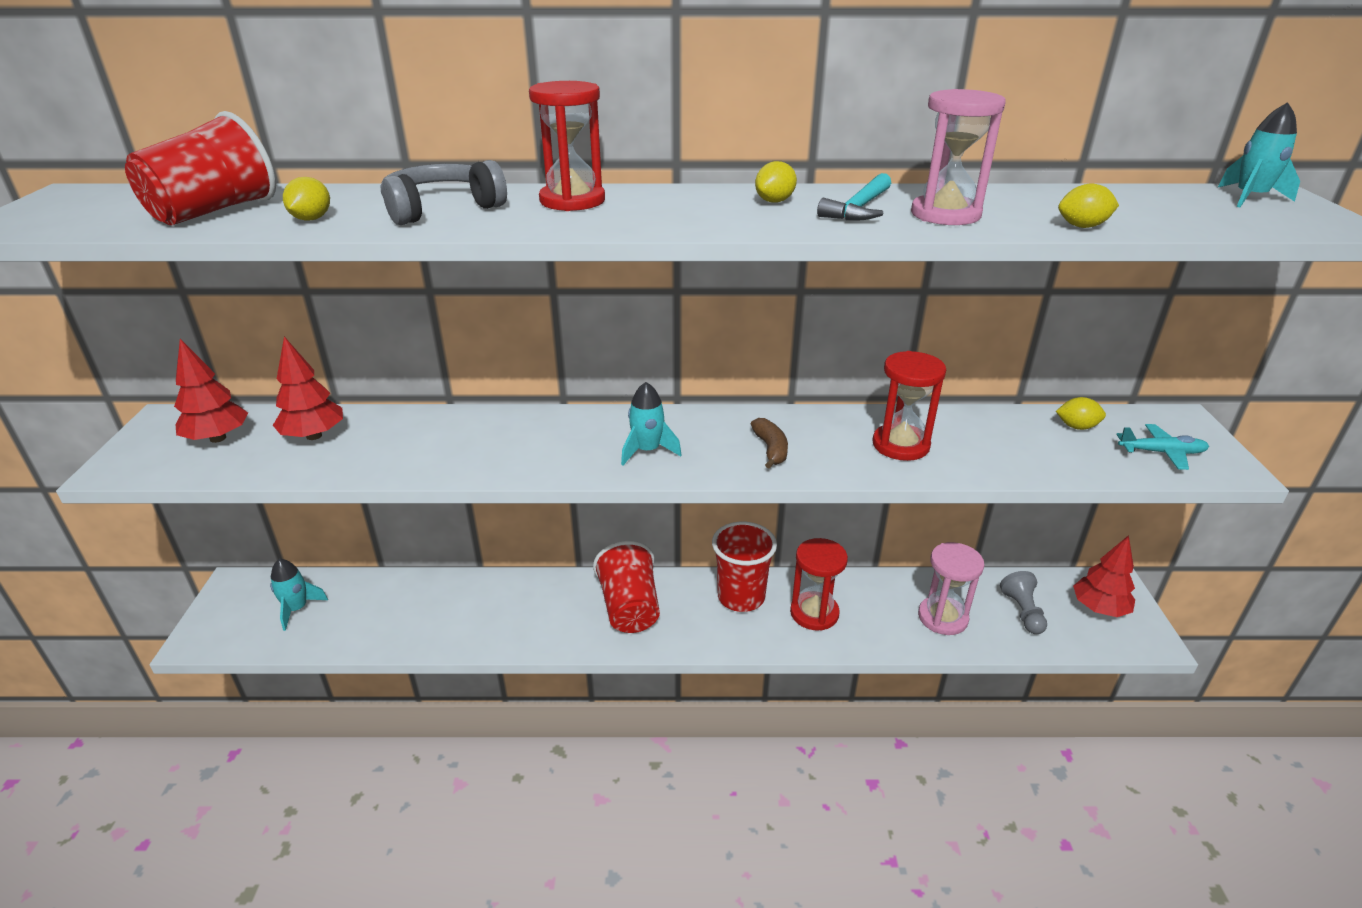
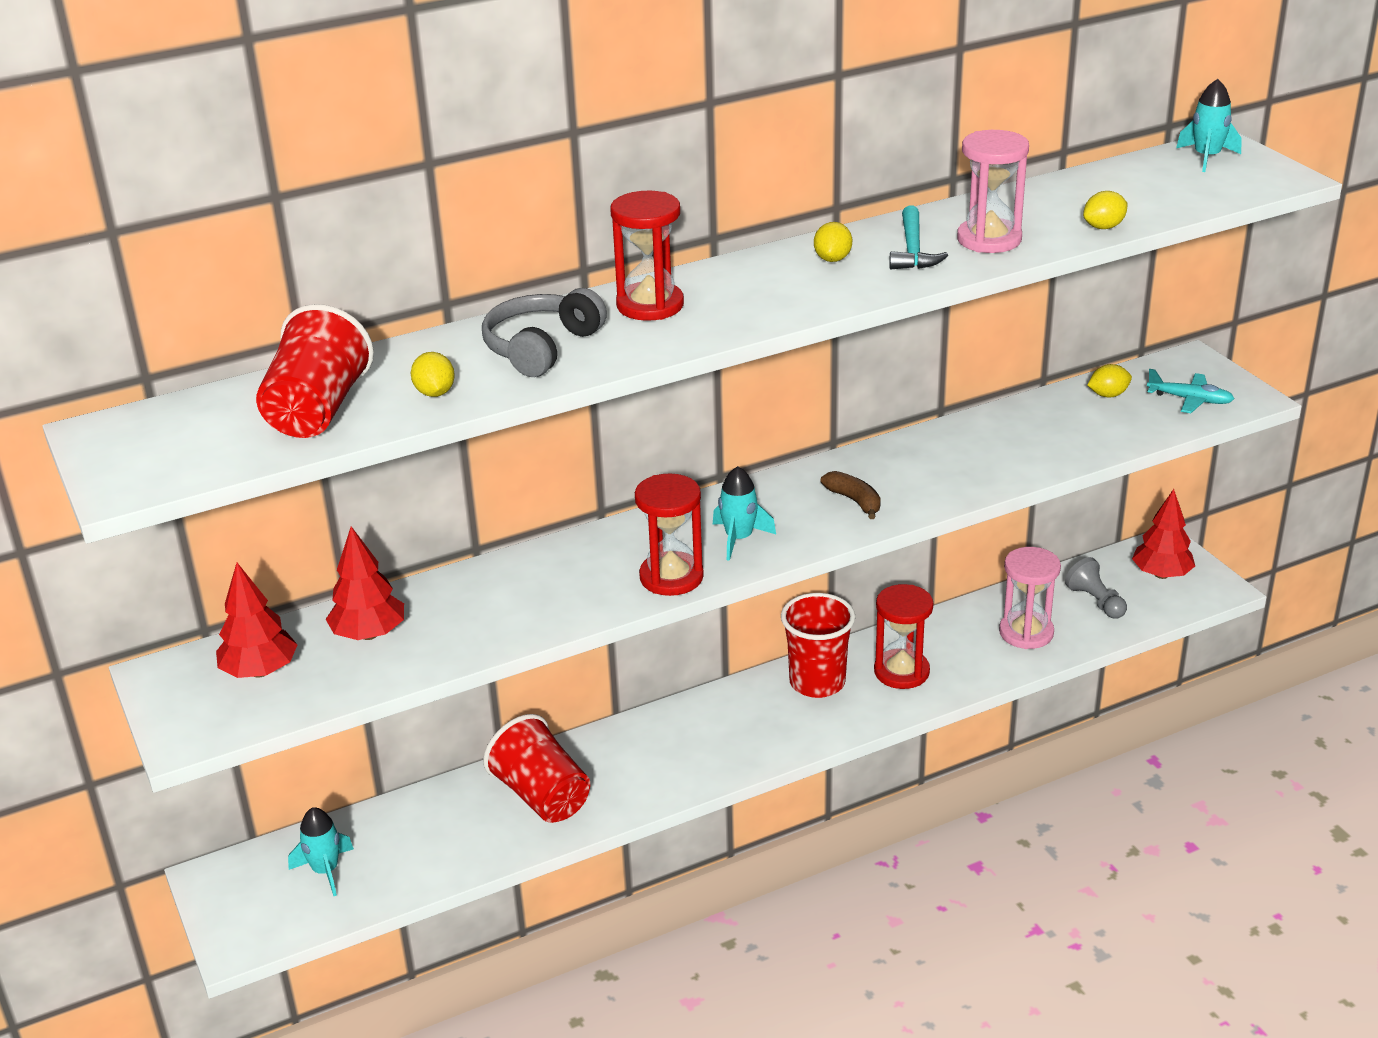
camera: 25 degrees left, 0 degrees up
(629, 607) = (709, 733): red cup -> red cup (542, 796)
(900, 445) = (968, 460): red hourglass -> red hourglass (671, 577)
(1161, 453) = (1190, 400): turquoise plane -> turquoise plane turned 45 degrees clockwise

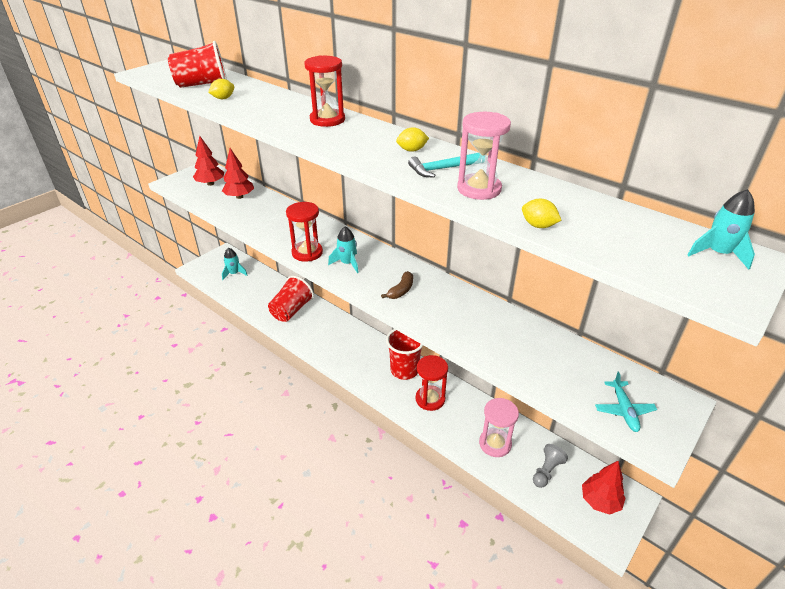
camera: 65 degrees right, 5 degrees up
(542, 348) = (272, 108): grey headphones -> none
(1108, 395) = (593, 367): yellow lemon -> none

